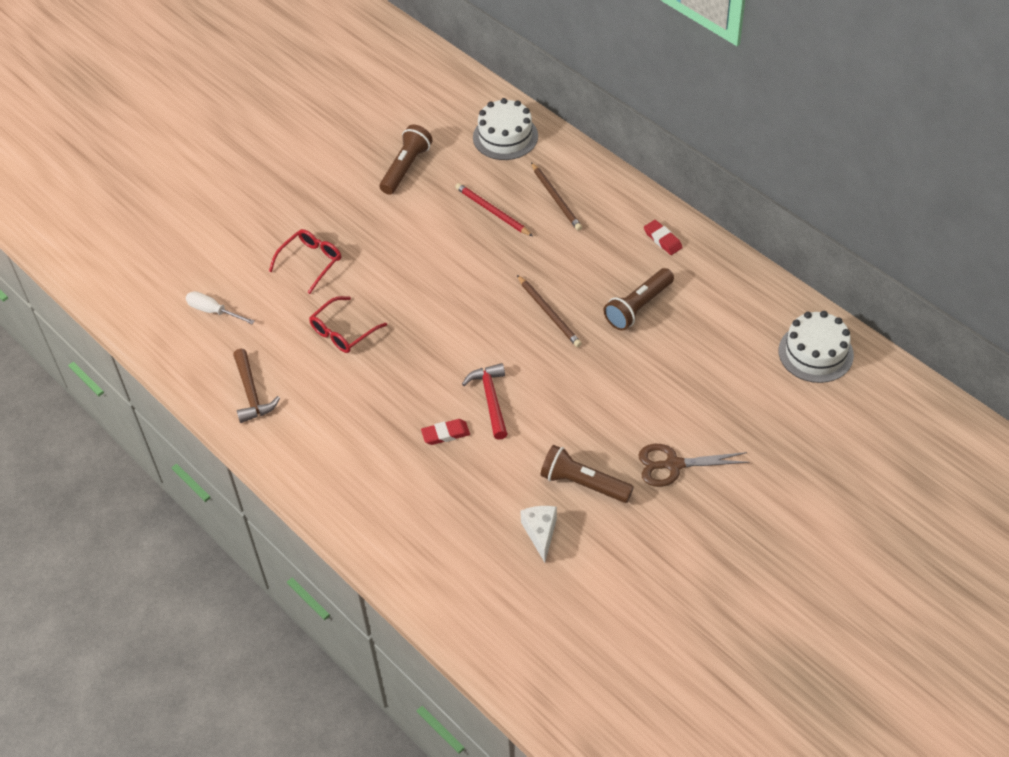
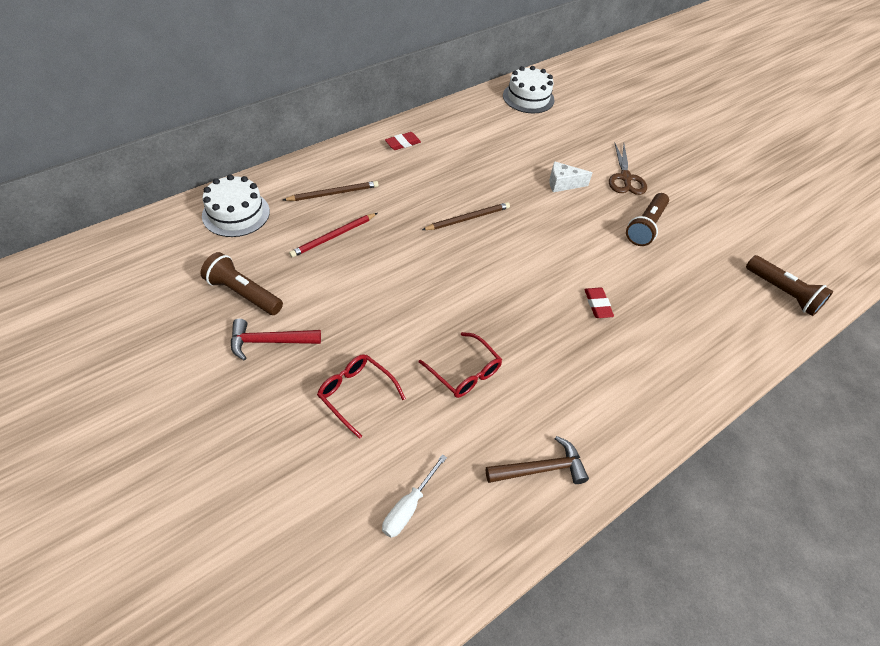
camera: 90 degrees left, 0 degrees up
(490, 399) = (560, 269): red hammer -> red hammer (269, 341)
(540, 533) = (695, 258): white cheese -> white cheese (563, 184)
(638, 307) = (471, 168): brown flashlight -> brown flashlight (782, 293)

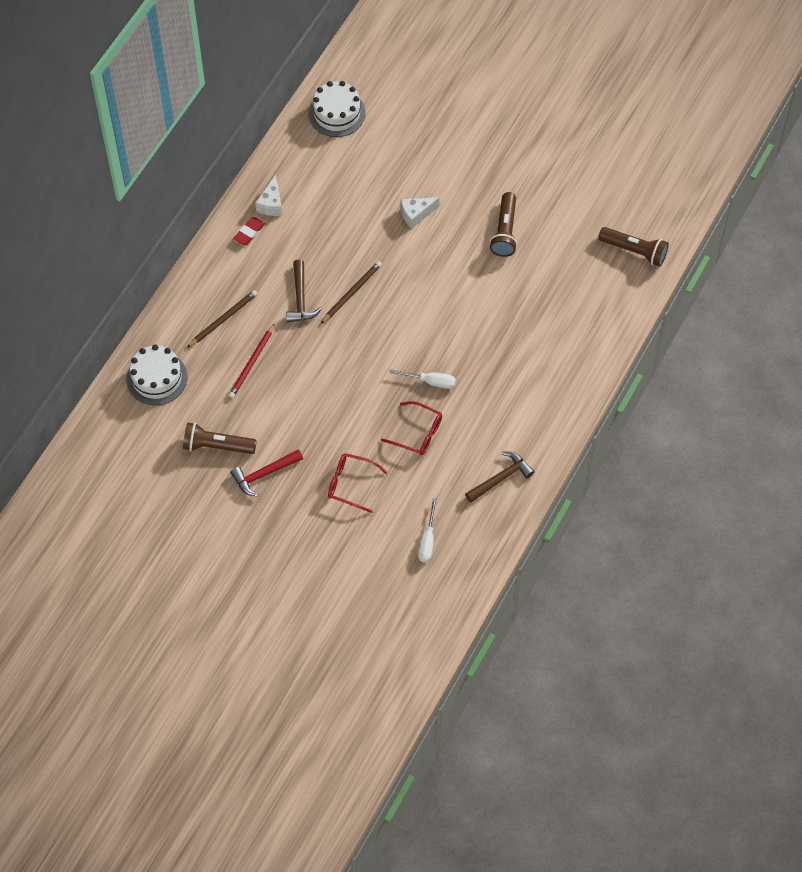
camera: 20 degrees left, 10 degrees up
(416, 205) = (300, 299): none -> brown hammer
(435, 132) = (271, 204): none -> white cheese
(506, 326) = (430, 381): none -> white screwdriver
(597, 305) = (492, 330): red eraser -> none
(625, 178) = (469, 181): brown scissors -> none

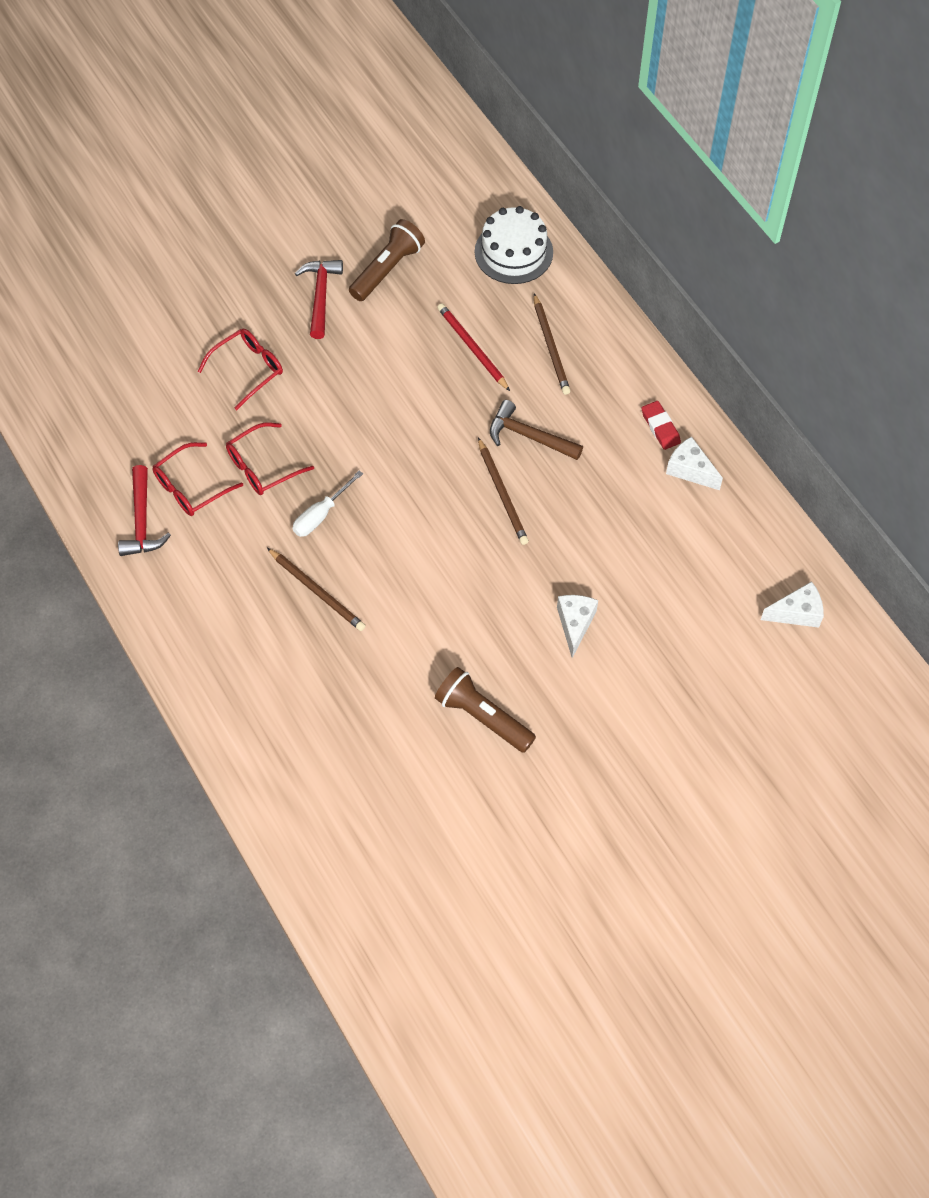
camera: 120 degrees right, 0 degrees up
(336, 113) = (796, 613): white cake -> white cheese
(427, 540) = (124, 408): white screwdriver -> none
(459, 465) = (190, 487): none -> red glasses
(483, 355) = (317, 591): none -> brown pencil
(501, 478) = (142, 521): brown hammer -> red hammer
(634, 251) = (347, 865): brown flashlight -> none

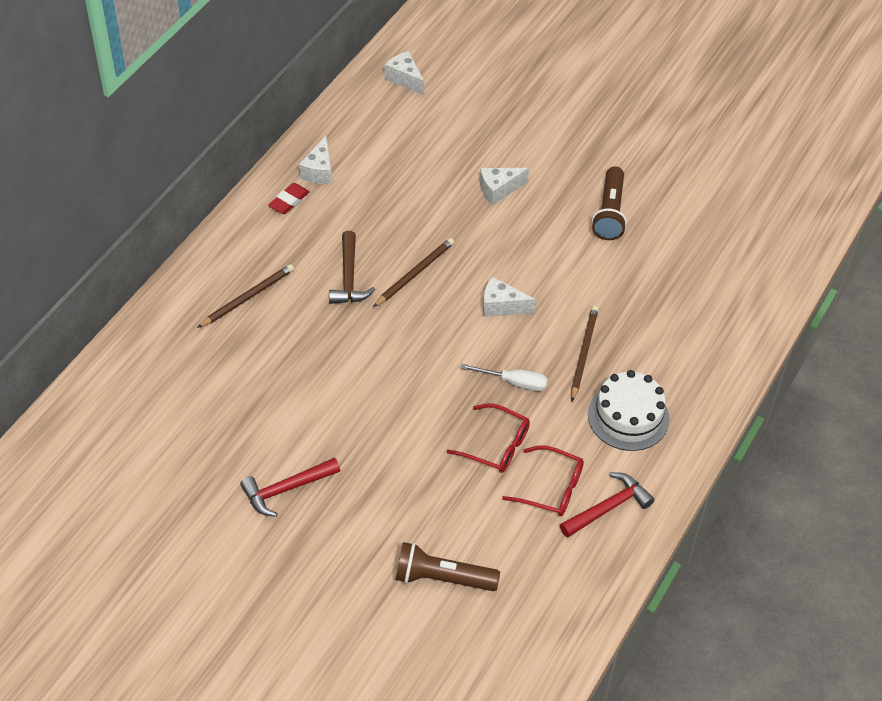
camera: 120 degrees left, 10 degrees down
(248, 369) = (403, 507): red glasses -> none
(387, 269) = (225, 450): brown flashlight -> brown flashlight (442, 578)
(417, 549) = (501, 306): none -> white cheese
(472, 348) = (280, 350): red pencil -> none
(513, 252) = (154, 363): white cake -> white cake (628, 416)

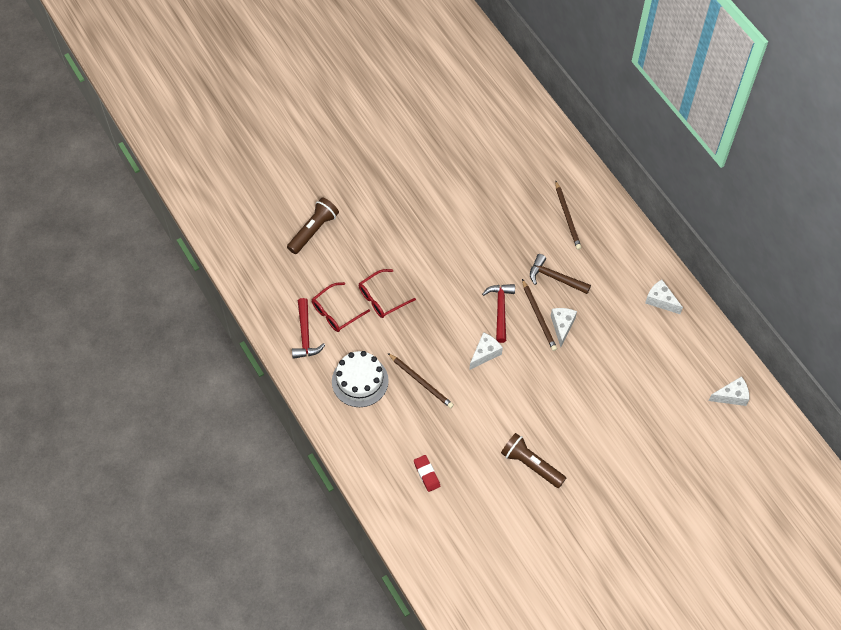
camera: 120 degrees right, 10 degrees up
(286, 489) = (414, 182): red hammer -> red hammer (500, 310)
(289, 201) = (640, 272): red eraser -> red eraser (427, 474)
(499, 190) = (588, 404): white cheese -> white cheese (562, 326)
(514, 382) = (421, 330): white screwdriver -> none

